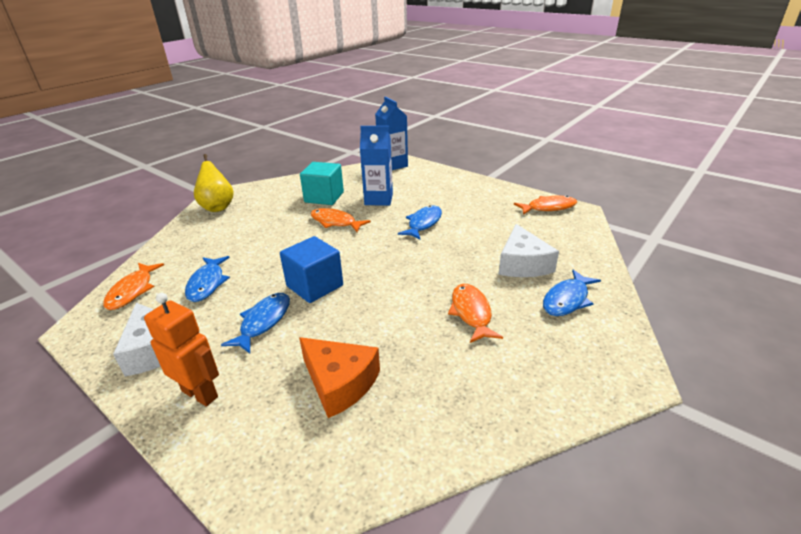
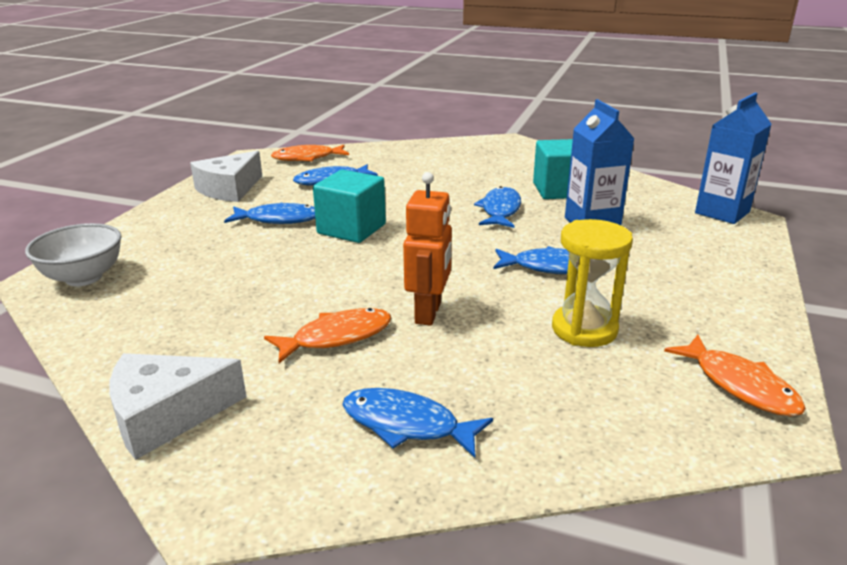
camera: 70 degrees right, 5 degrees down
(200, 393) = (175, 220): orange robot -> orange robot (429, 313)
(217, 207) = (479, 147): yellow pear -> none
(292, 470) = (84, 278): none -> white bowl
(314, 286) = (351, 229): blue cube -> turquoise cube
(335, 222) = (500, 210): orange fish -> blue fish
(339, 383) = (192, 276): orange cheese -> none
(492, 230) = (584, 329): none -> yellow hourglass
(522, 264) = (492, 370): white cheese -> white cheese (167, 415)

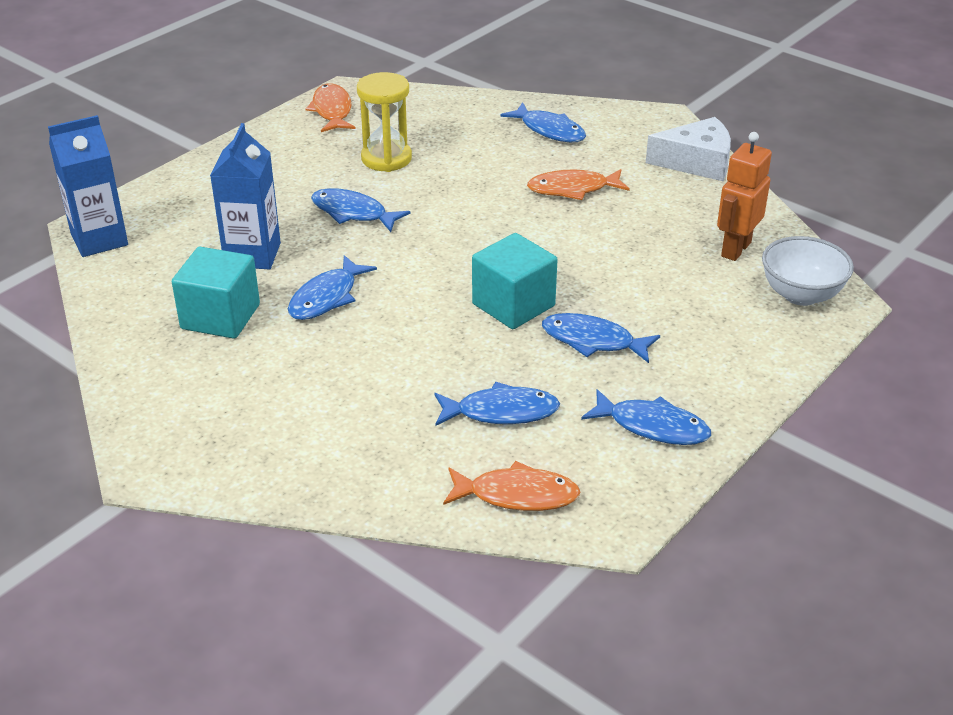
camera: 160 degrees left, 10 degrees up
(229, 189) = (652, 426): white cheese -> blue fish
(429, 313) = (492, 193): orange robot -> orange robot (735, 249)

